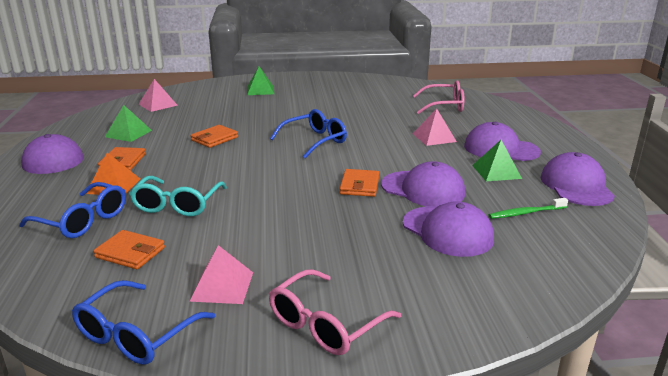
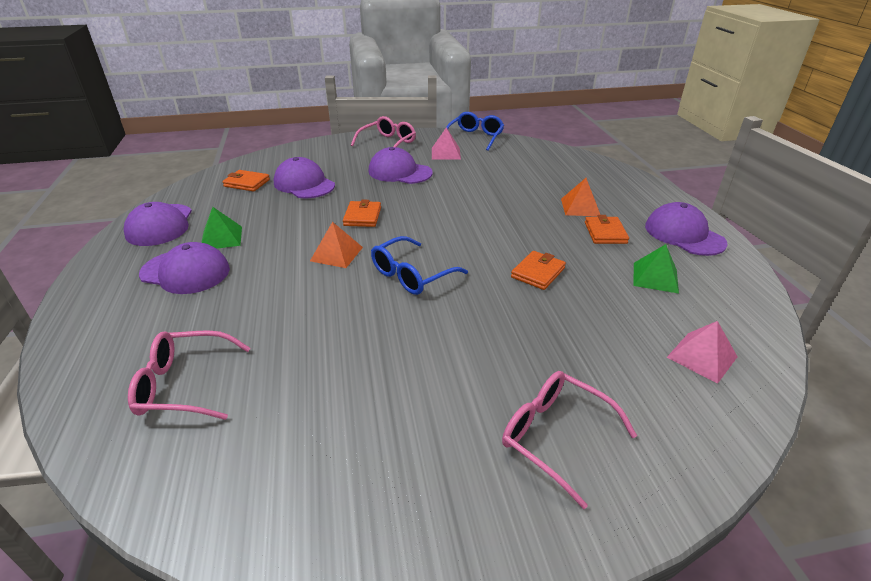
camera: 175 degrees right, 10 degrees up
(83, 221) = (566, 180): blue glasses -> none
(130, 253) = (512, 165): orange wallet -> orange wallet (247, 183)
(177, 205) = (510, 194): turquoise glasses -> none
(260, 90) = (555, 436): green pyramid -> pink glasses
(378, 156) = (336, 254): none -> orange pyramid
(423, 189) = (306, 215): purple cap -> purple cap (400, 172)
(434, 137) = (255, 290): pink pyramid -> none
(526, 213) = (234, 199): green toothbrush -> none

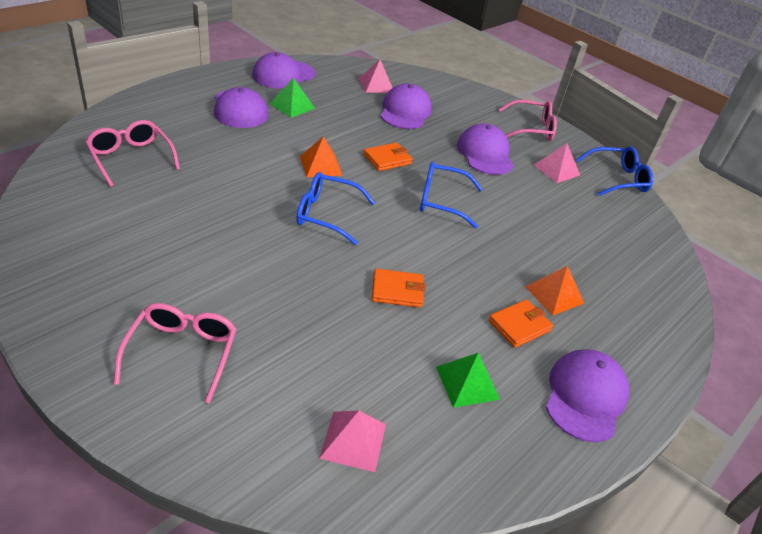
camera: 50 degrees right, 5 degrees up
(247, 183) = (376, 85): orange wallet -> pink pyramid
(441, 212) = (441, 201): none -> blue glasses

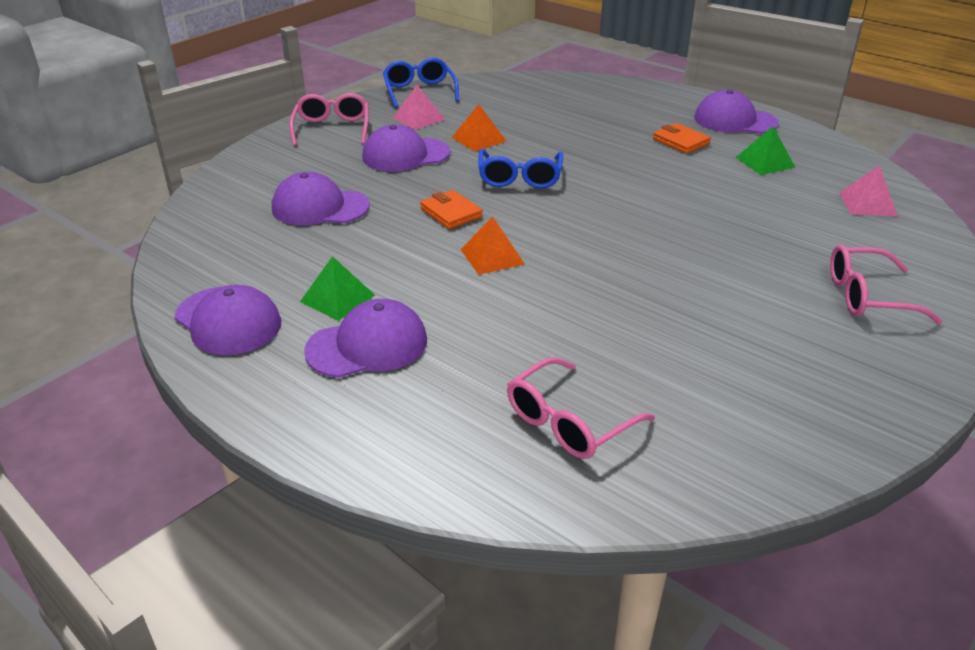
camera: 90 degrees left, 5 degrees down
(326, 214) = (592, 243): blue glasses -> none
(376, 85) = (243, 233): pink pyramid -> none
(397, 291) = (684, 195): orange wallet -> none
(554, 295) = (628, 127): orange pyramid -> orange pyramid (479, 139)

